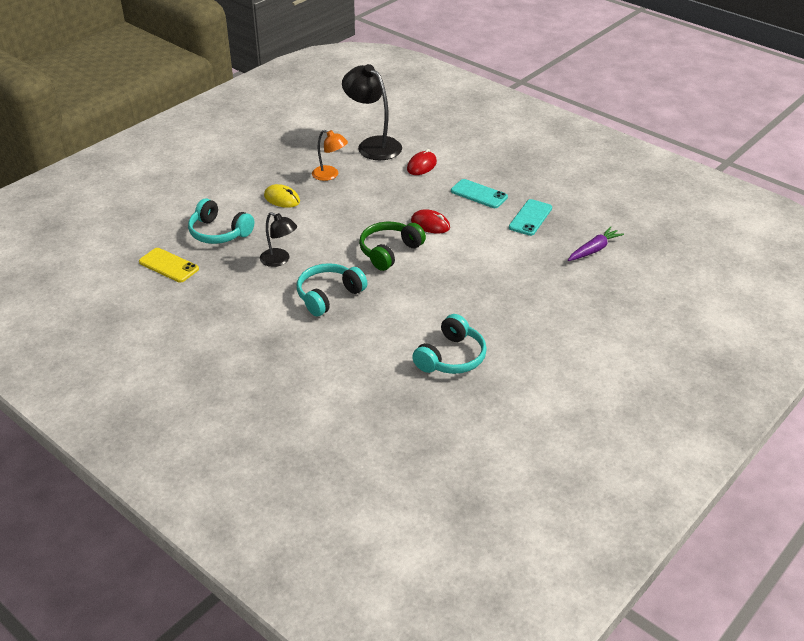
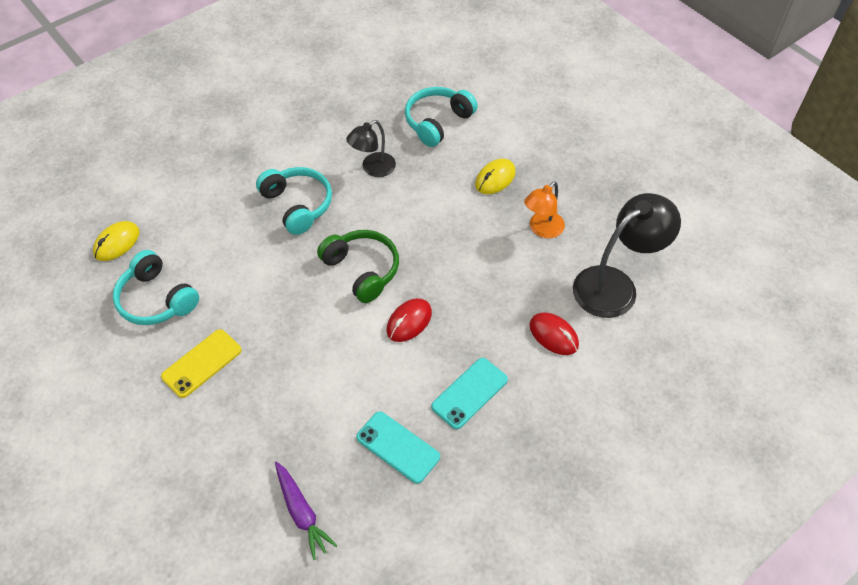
camera: 100 degrees right, 15 degrees up
(168, 265) = (388, 83): yellow phone -> yellow phone (202, 363)
(397, 399) = (117, 243): none -> yellow mouse

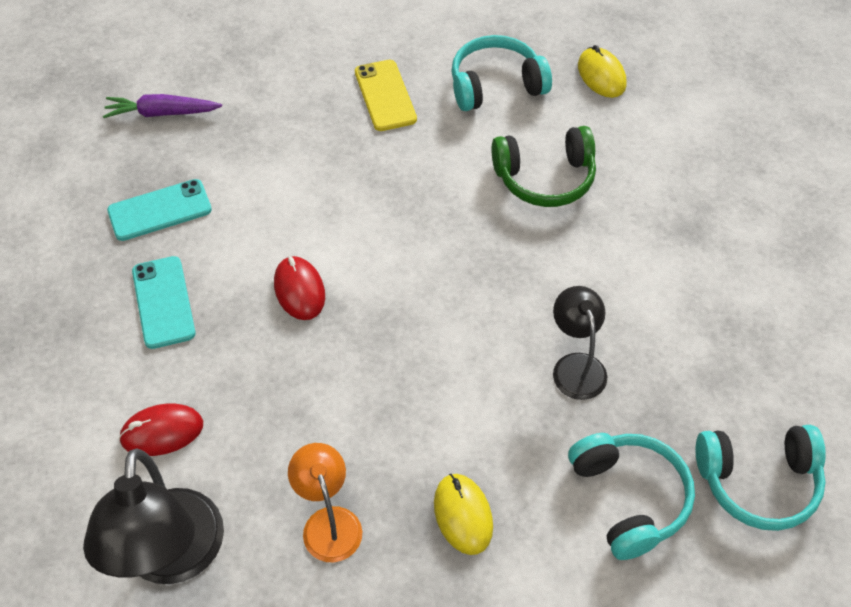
camera: 120 degrees right, 0 degrees up
(298, 205) = (559, 255): turquoise headphones -> turquoise headphones (758, 482)
(362, 270) = (408, 278): green headphones -> green headphones (545, 178)

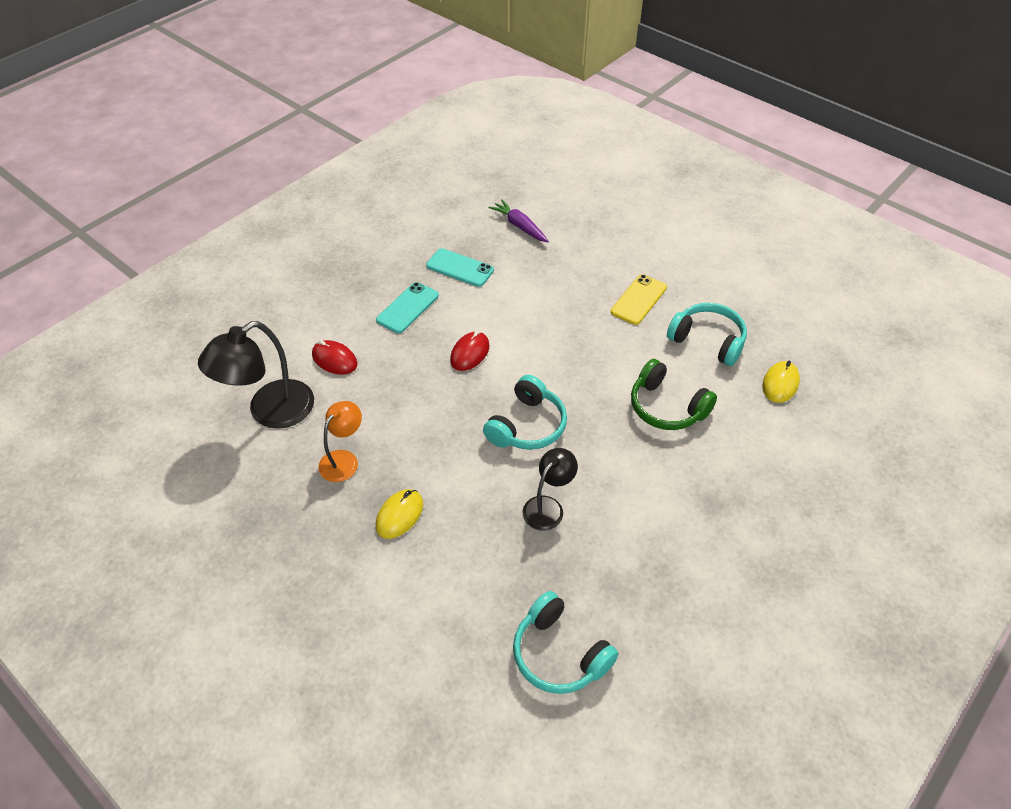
camera: 50 degrees right, 5 degrees down
(629, 498) = (483, 590): turquoise headphones -> turquoise headphones (527, 426)

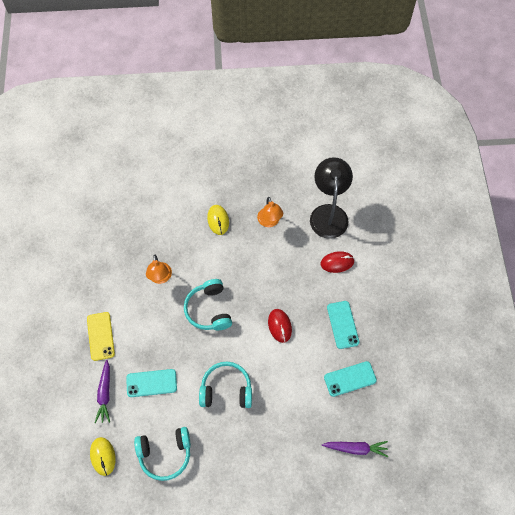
camera: 135 degrees right, 15 degrees up
(548, 506) = (160, 278): black lamp -> orange lamp
(559, 654) = (101, 223): turquoise headphones -> turquoise headphones (226, 389)
(639, 300) = (229, 451): yellow phone -> yellow phone (100, 336)
(666, 407) = (151, 383): green headphones -> turquoise phone
(732, 436) = (105, 393): none -> purple carrot

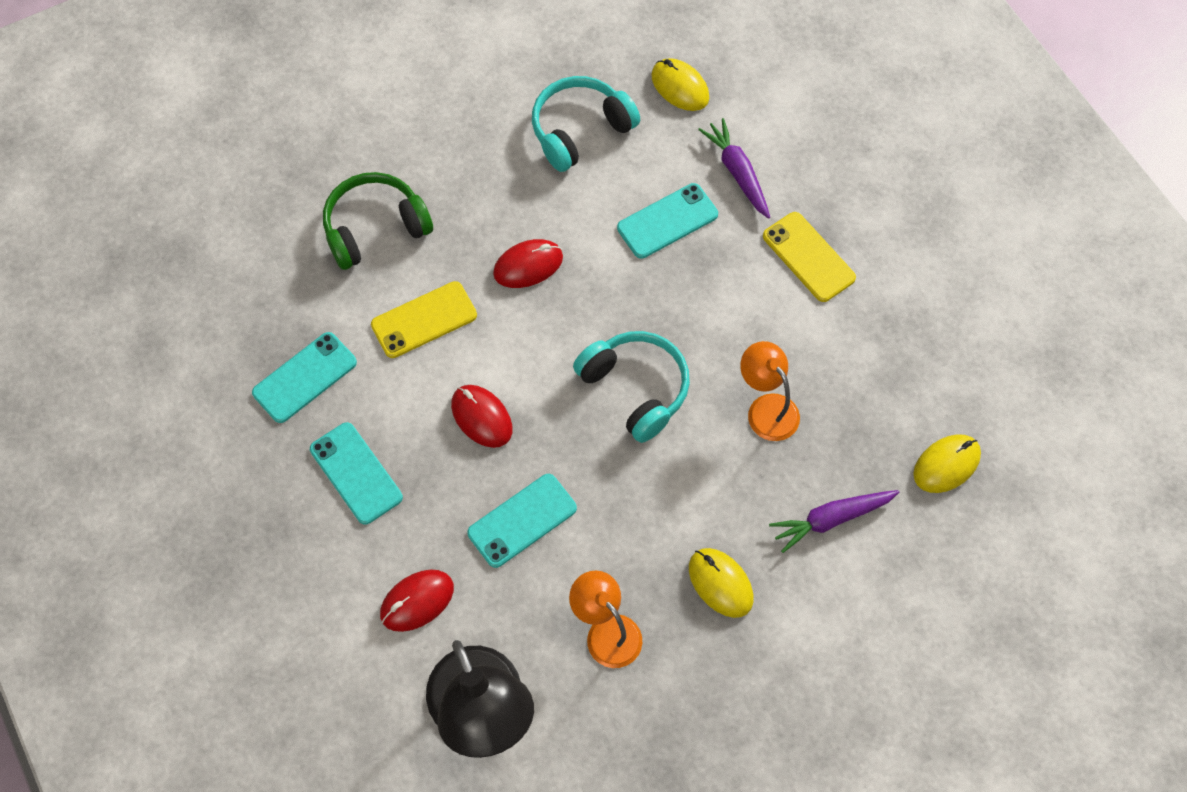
camera: 155 degrees right, 0 degrees up
(106, 226) = (946, 465): none -> yellow mouse
(226, 389) = (528, 265): turquoise headphones -> red mouse
(282, 276) = (522, 520): none -> turquoise phone
(285, 383) = (424, 320): none -> yellow phone
(289, 444) = (375, 228): none -> green headphones
(355, 448) = (254, 268): purple carrot -> purple carrot (831, 519)

